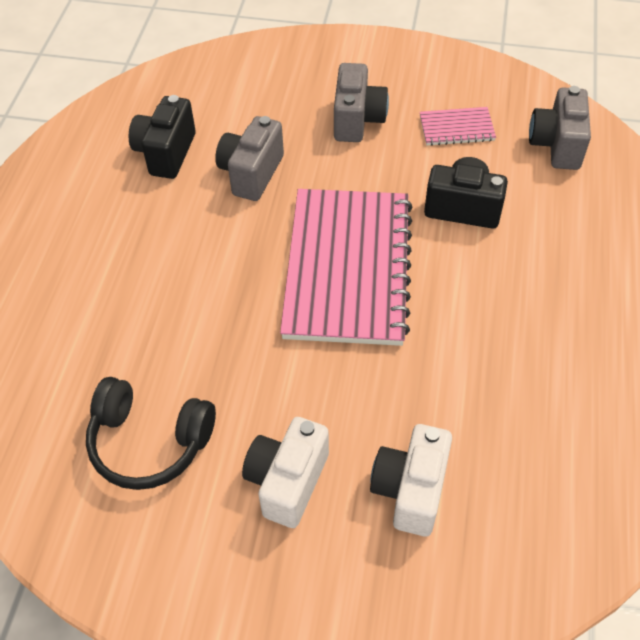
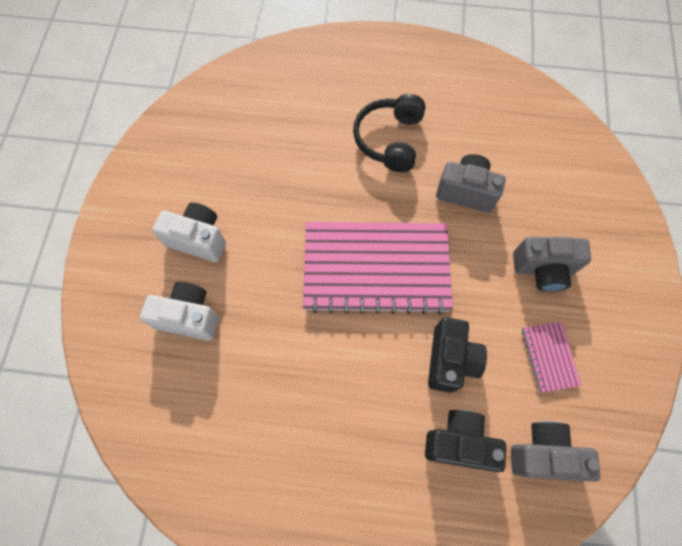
camera: 85 degrees right, 15 degrees up
(149, 442) = (228, 157): black headphones -> black headphones (389, 139)
(166, 153) = (479, 130): black camera -> black camera (459, 442)

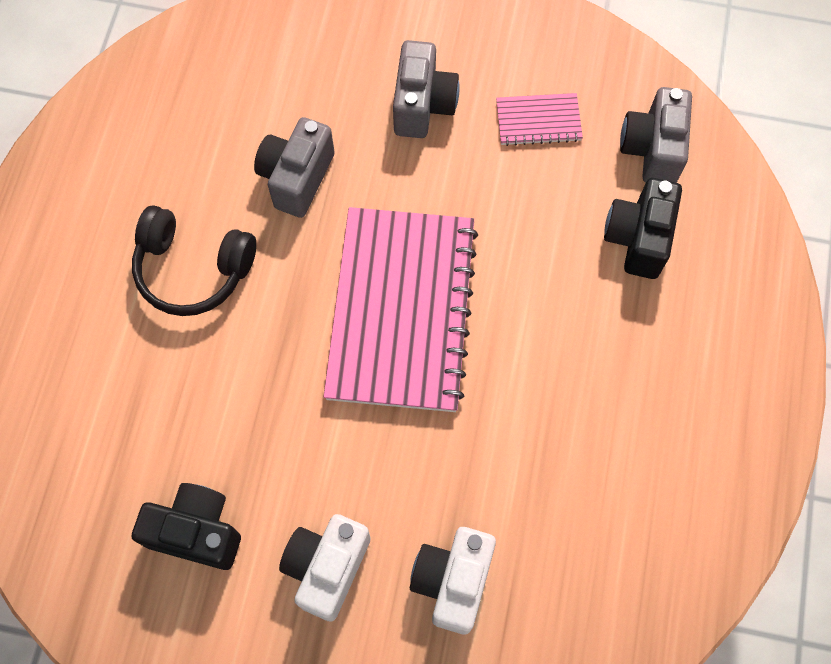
camera: 85 degrees left, 0 degrees up
(450, 360) = (536, 234): black camera -> black camera (197, 531)

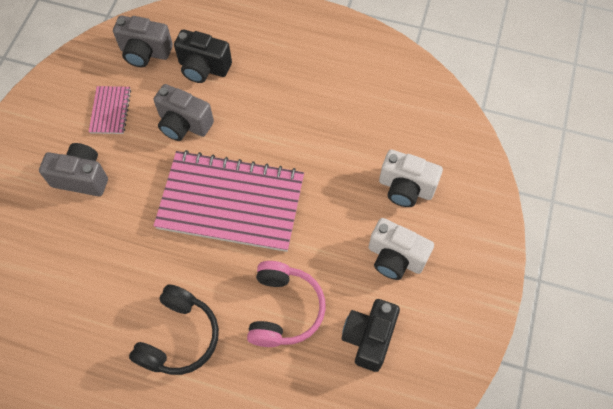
camera: 85 degrees left, 5 degrees down
(236, 405) = (284, 309): none -> pink headphones
(297, 178) = (120, 263): grey camera -> grey camera (184, 124)

